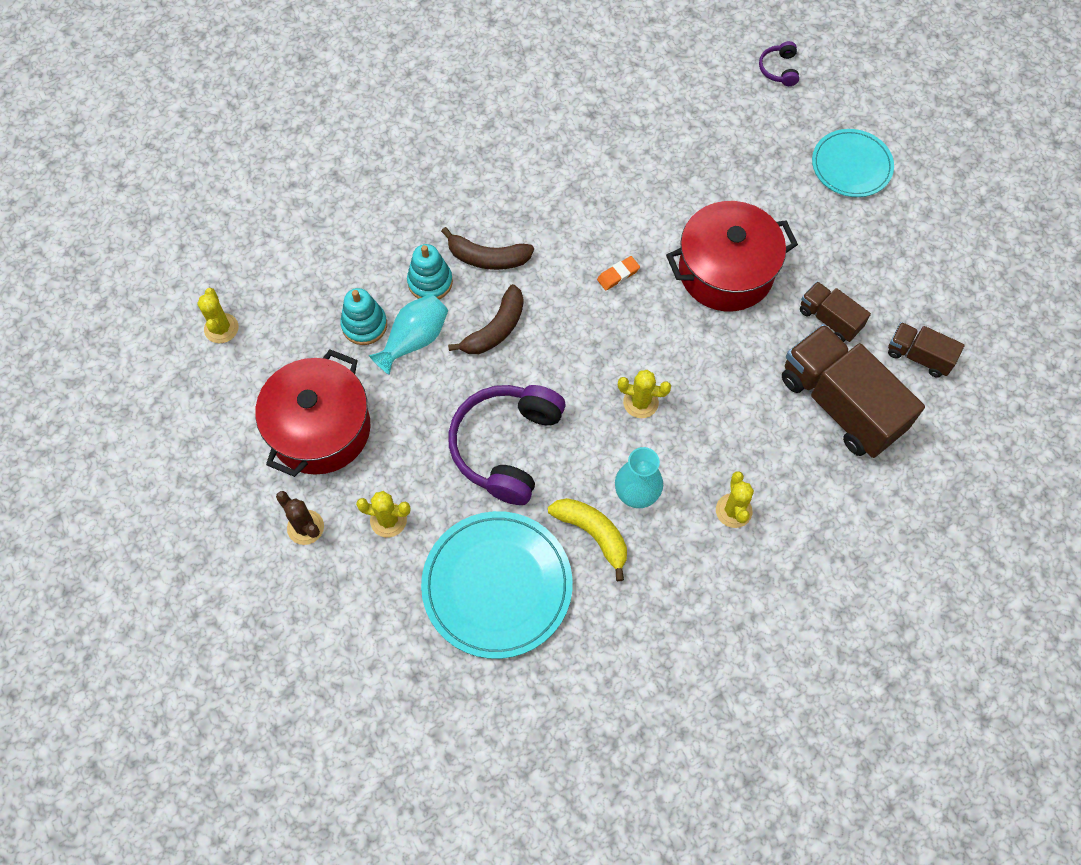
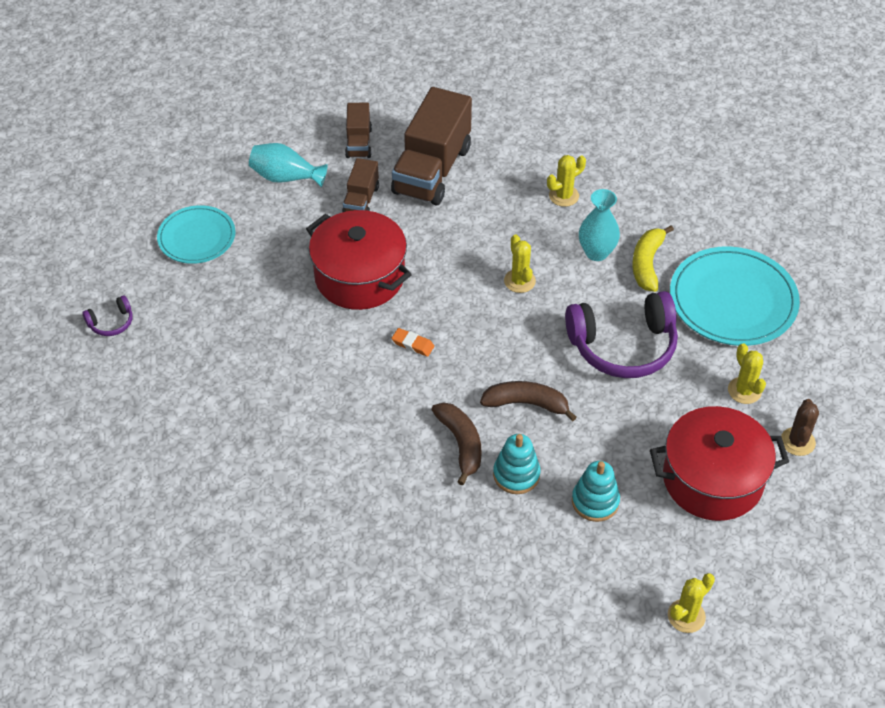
camera: 120 degrees left, 15 degrees down
(414, 340) = (581, 456): turquoise vase -> turquoise vase (286, 177)

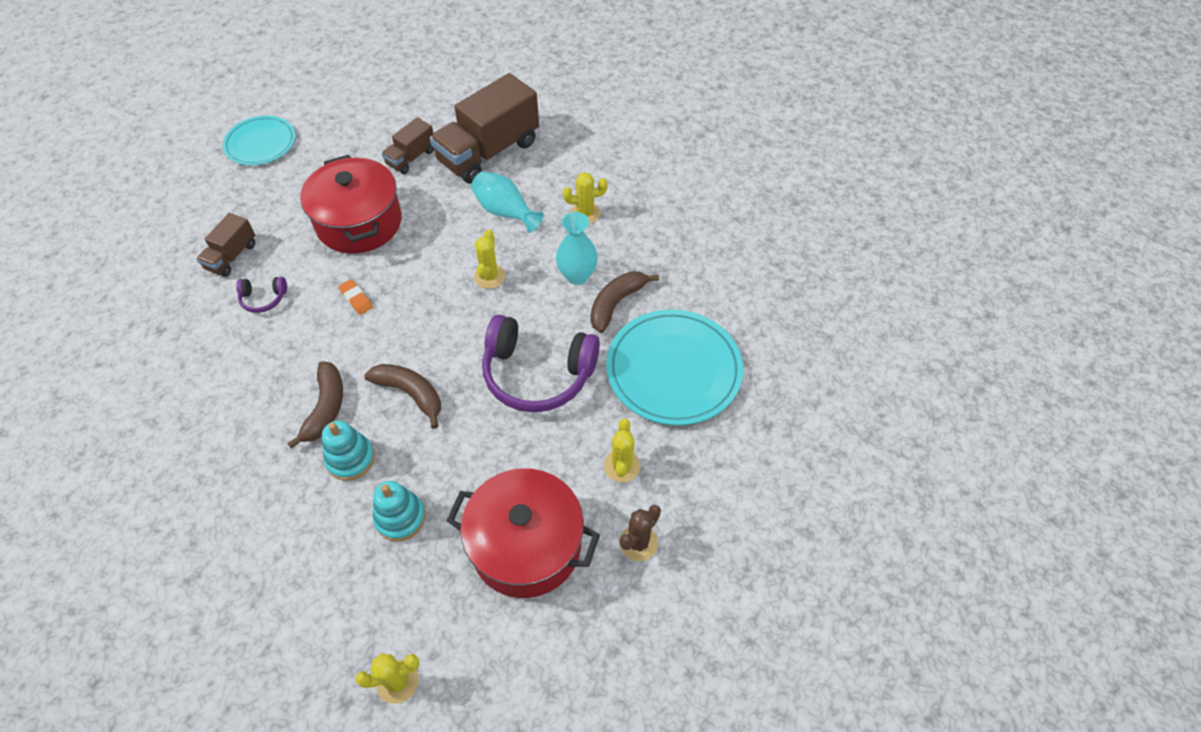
camera: 25 degrees right, 5 degrees up
(111, 323) = (142, 189): purple headphones -> purple headphones (263, 299)
(286, 177) = (367, 118): turquoise vase -> turquoise vase (505, 212)
(358, 142) = (446, 109): brown truck -> brown truck (232, 256)
(647, 264) = (616, 303): yellow banana -> brown banana

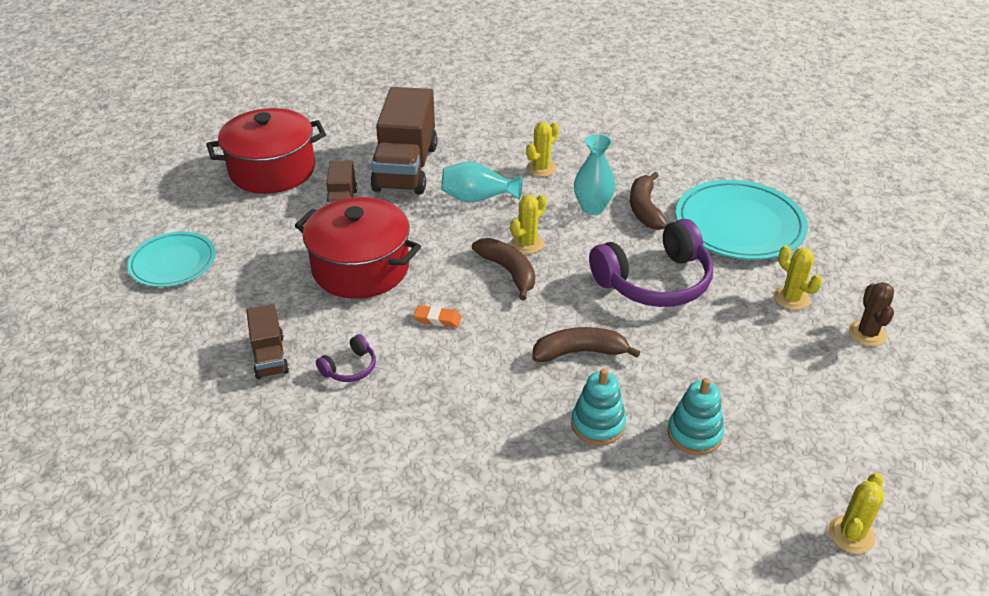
camera: 40 degrees left, 15 degrees down
(326, 408) = (525, 405): brown banana -> brown banana (508, 271)
(489, 276) = (527, 244): yellow cactus -> yellow cactus turned 75 degrees clockwise
(526, 545) = (804, 386): red pot -> red pot (272, 170)

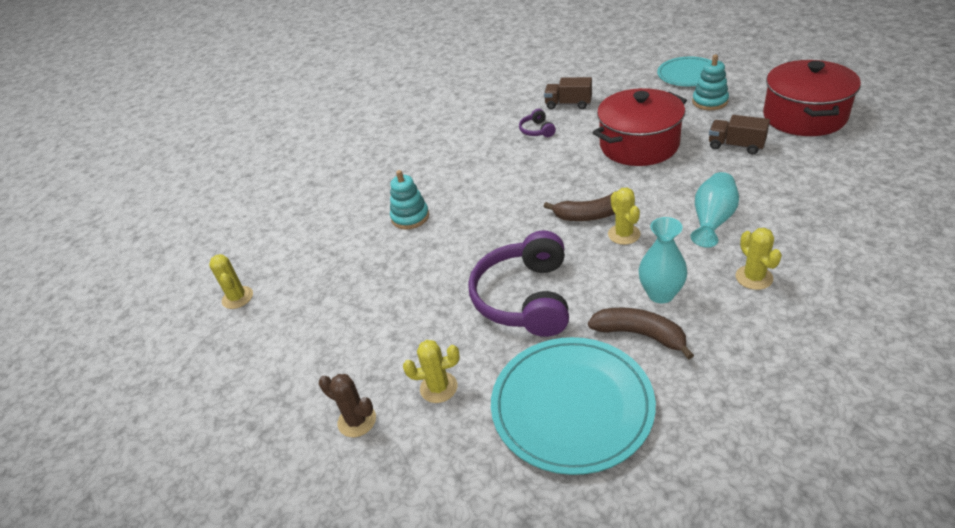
camera: 125 degrees right, 0 degrees up
(406, 168) = (785, 186): brown truck -> none
(438, 319) = (558, 170): orange eraser -> none
(579, 352) = (477, 228): brown banana -> none
(694, 434) = (364, 258): turquoise stacking toy -> turquoise stacking toy (710, 102)

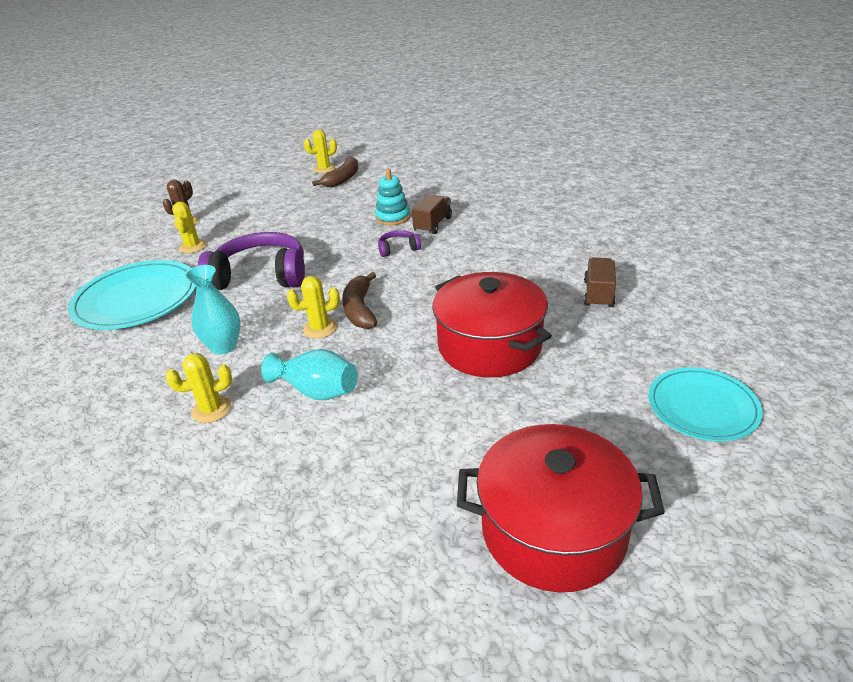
camera: 85 degrees right, 5 degrees down
(537, 130) = (534, 274): purple headphones -> purple headphones (398, 249)
(640, 334) = (183, 332): brown banana -> brown banana (343, 179)
(710, 102) = (607, 421): turquoise stacking toy -> none
(736, 146) = (473, 432): brown truck -> brown truck (433, 224)

